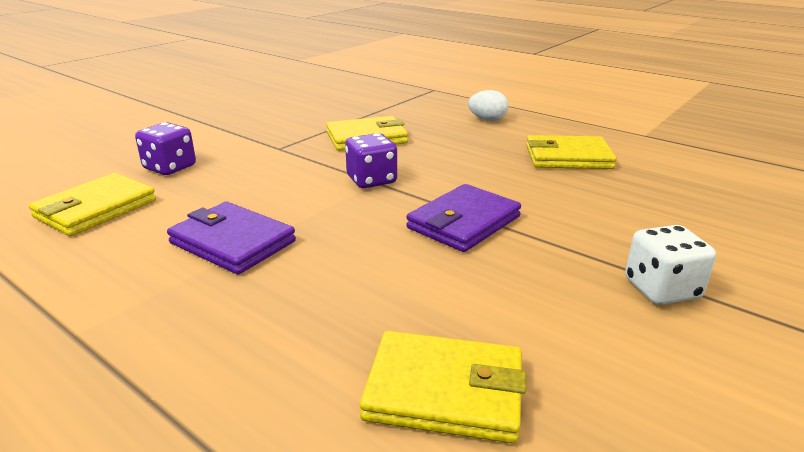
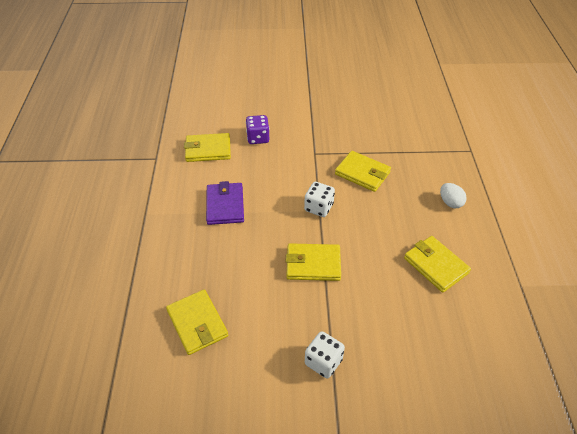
camera: 50 degrees right, 20 degrees up
(371, 180) = (318, 207): purple dice -> white dice
(464, 222) = (313, 264): purple wallet -> yellow wallet

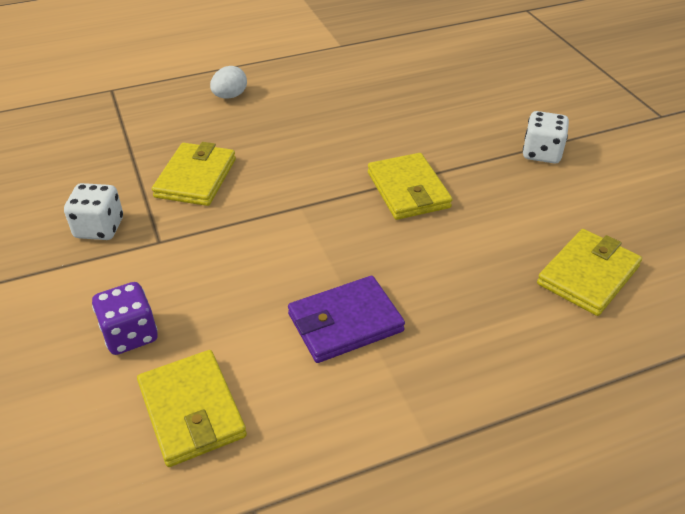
camera: 110 degrees left, 5 degrees down
(318, 207) = (295, 208): white dice -> white dice (99, 228)
(436, 265) = (346, 96): yellow wallet -> none

